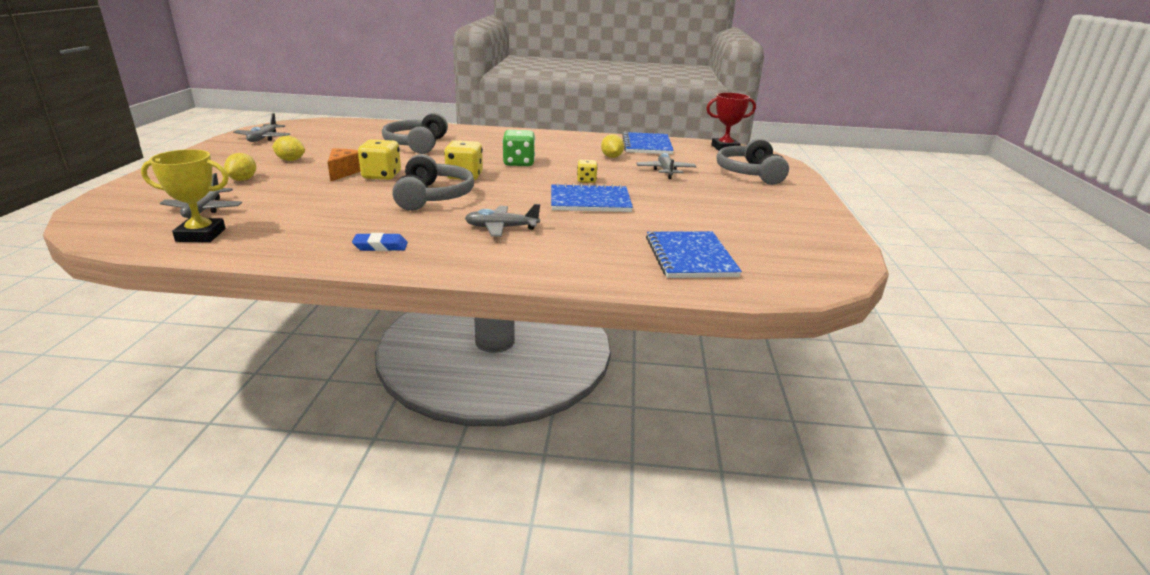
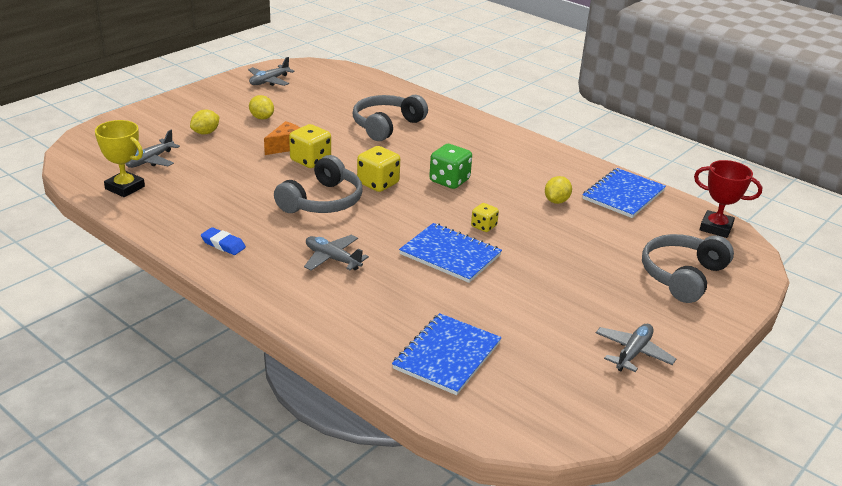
camera: 35 degrees right, 5 degrees up
(665, 171) = (586, 241): grey plane -> grey plane (633, 353)

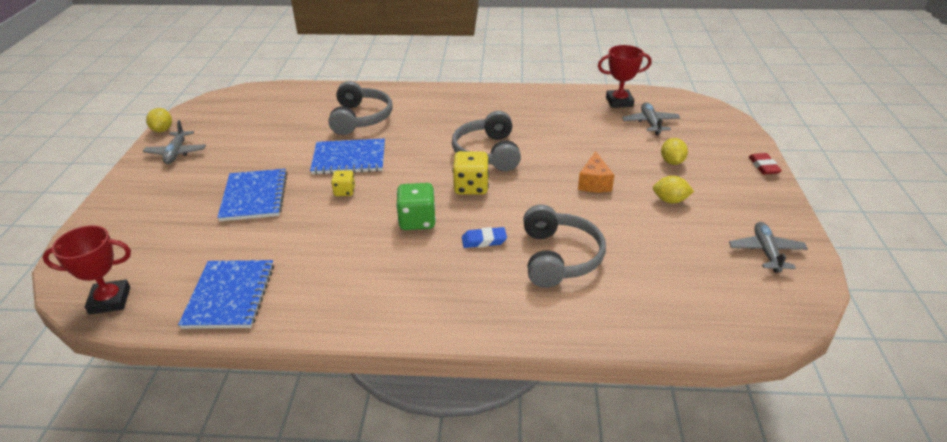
camera: 145 degrees right, 5 degrees up
(125, 188) = (619, 102): yellow trophy -> red trophy
(158, 105) = (763, 166): none -> red eraser
(223, 244) = (498, 101): blue eraser -> blue eraser (484, 240)
(310, 160) = (553, 180): yellow dice -> none
(332, 259) = (423, 122): grey plane -> none
(447, 356) = (296, 107): blue notebook -> blue notebook (254, 196)
(556, 201) = (298, 249): yellow lemon -> yellow lemon (162, 130)
(682, 276) = (145, 225): grey headphones -> grey headphones (360, 118)

